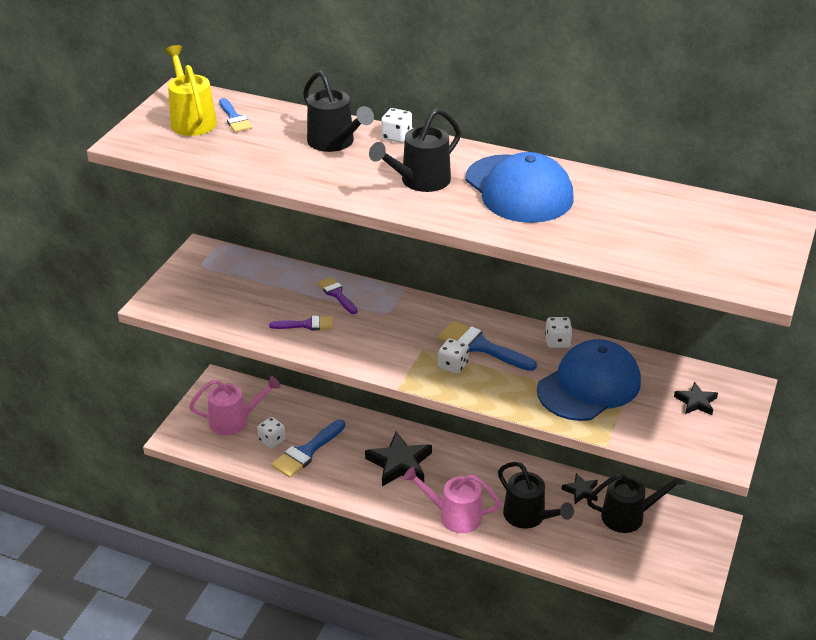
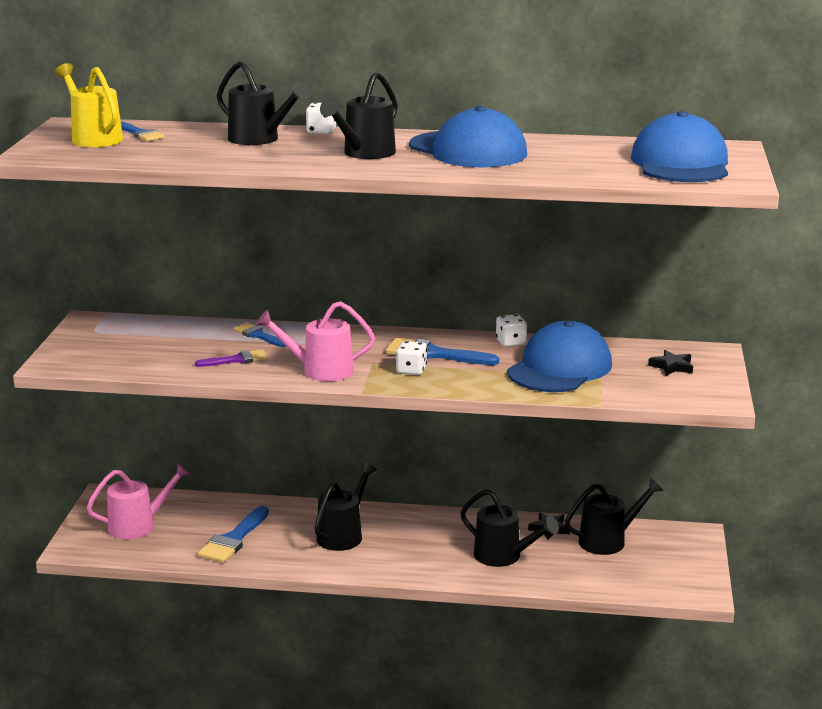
camera: 15 degrees left, 15 degrees down
(272, 440) = (189, 535): white dice -> none
(337, 294) = (258, 335): purple brush -> blue brush
(399, 463) = (343, 534): black star -> black watering can
(453, 515) = (421, 567): pink watering can -> pink watering can (319, 371)
(716, 244) = (680, 163): none -> blue cap

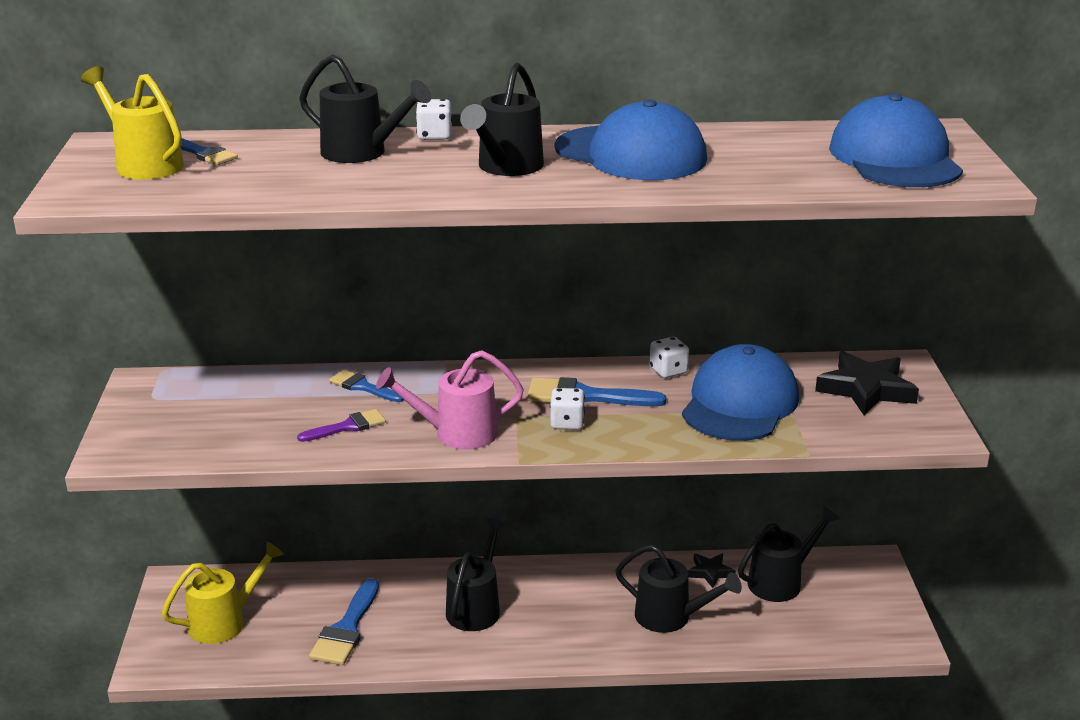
camera: 10 degrees left, 5 degrees up
(139, 525) = (225, 621): pink watering can -> yellow watering can
(672, 366) = (866, 389): black star -> black star, size x1.85

